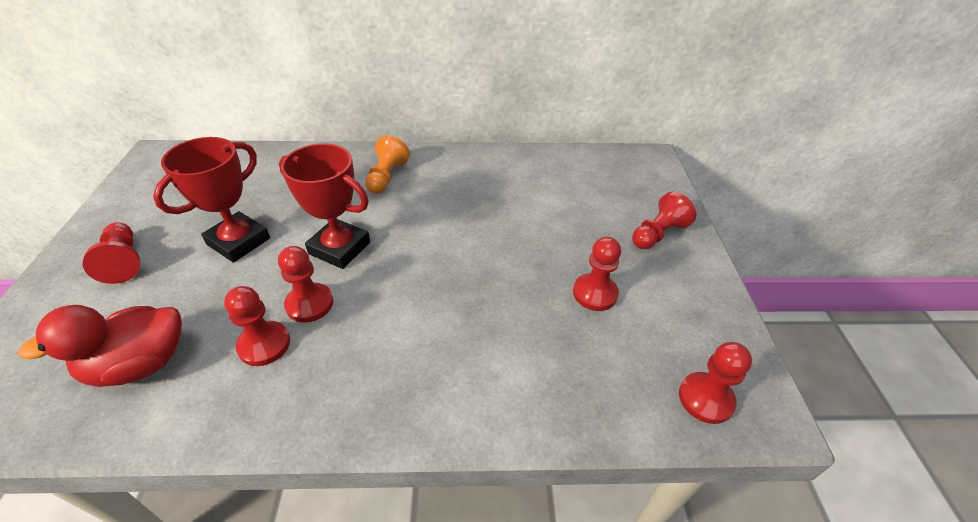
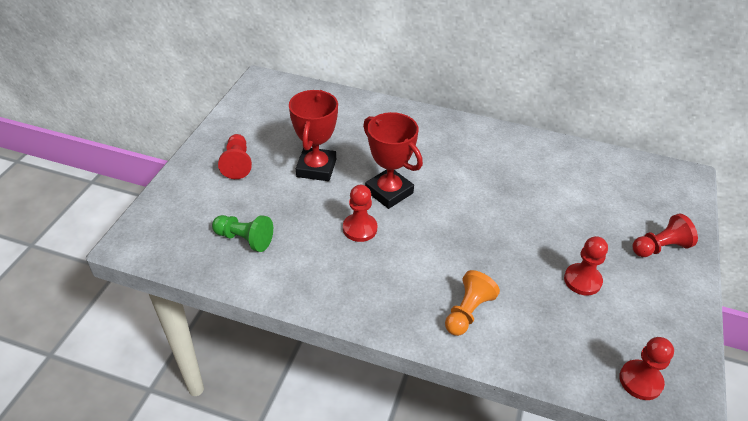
camera: 20 degrees right, 0 degrees up
(140, 364) = (244, 239): red duck -> green pawn
(239, 241) = (316, 168): red trophy -> red trophy turned 45 degrees counterclockwise
(264, 344) = (324, 249): red pawn -> none
(386, 177) = (438, 140): orange pawn -> orange pawn (467, 312)

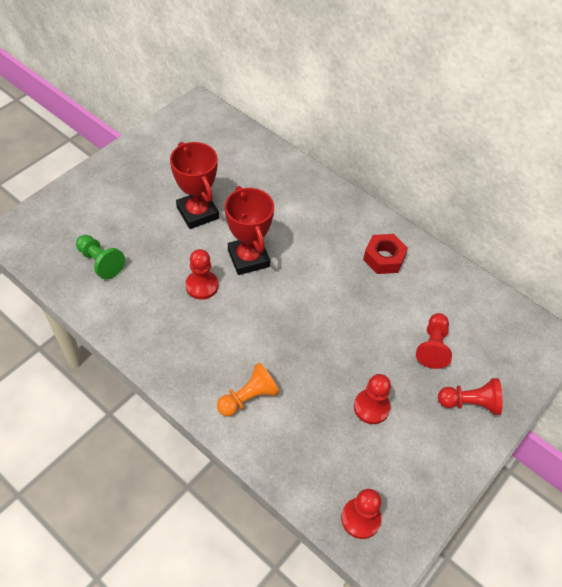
camera: 20 degrees right, 10 degrees up
(237, 164) = (132, 186): red pawn -> red pawn (433, 347)
(316, 168) = (197, 213): red trophy -> red trophy turned 60 degrees counterclockwise
(508, 156) = (384, 258): none -> red nut

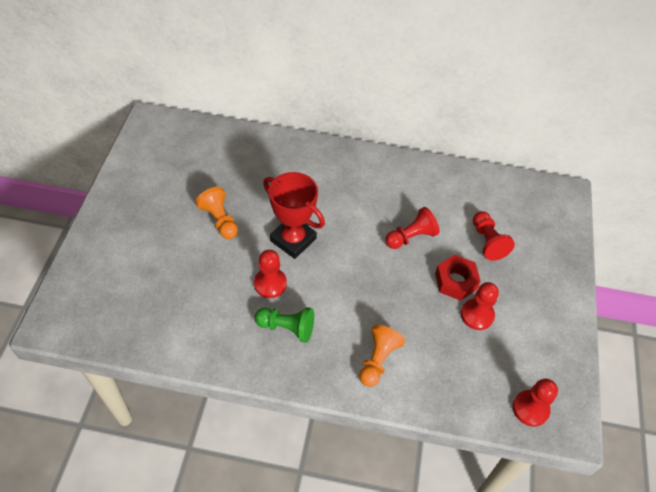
camera: 30 degrees left, 0 degrees up
(100, 262) = (162, 308): green pawn -> green pawn (287, 328)
(197, 213) = (220, 220): red trophy -> orange pawn
(384, 258) = (402, 187): red nut -> red nut (455, 281)
(470, 403) = (543, 272): red pawn -> red pawn (411, 237)

